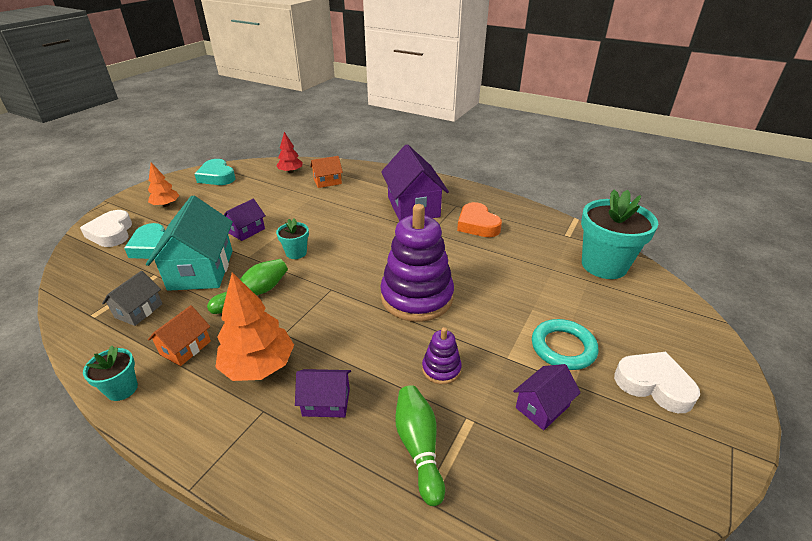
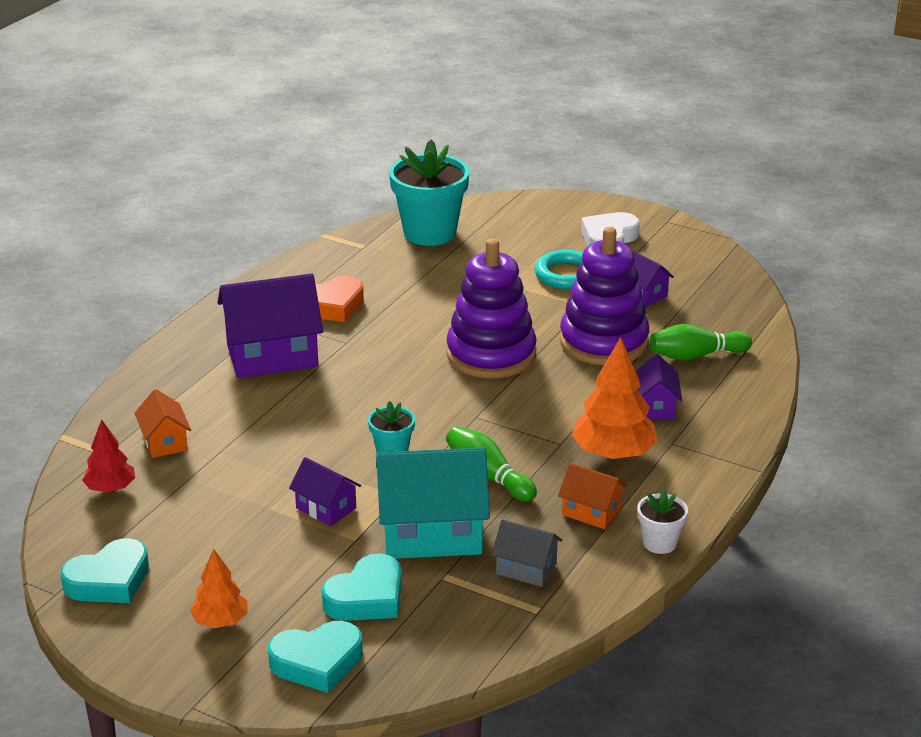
camera: 90 degrees left, 5 degrees down
(111, 233) = (317, 662): white heart -> turquoise heart
(122, 389) = (659, 543): turquoise flower pot -> white flower pot
(441, 369) = (603, 342): purple stacking toy -> purple stacking toy, size x2.19

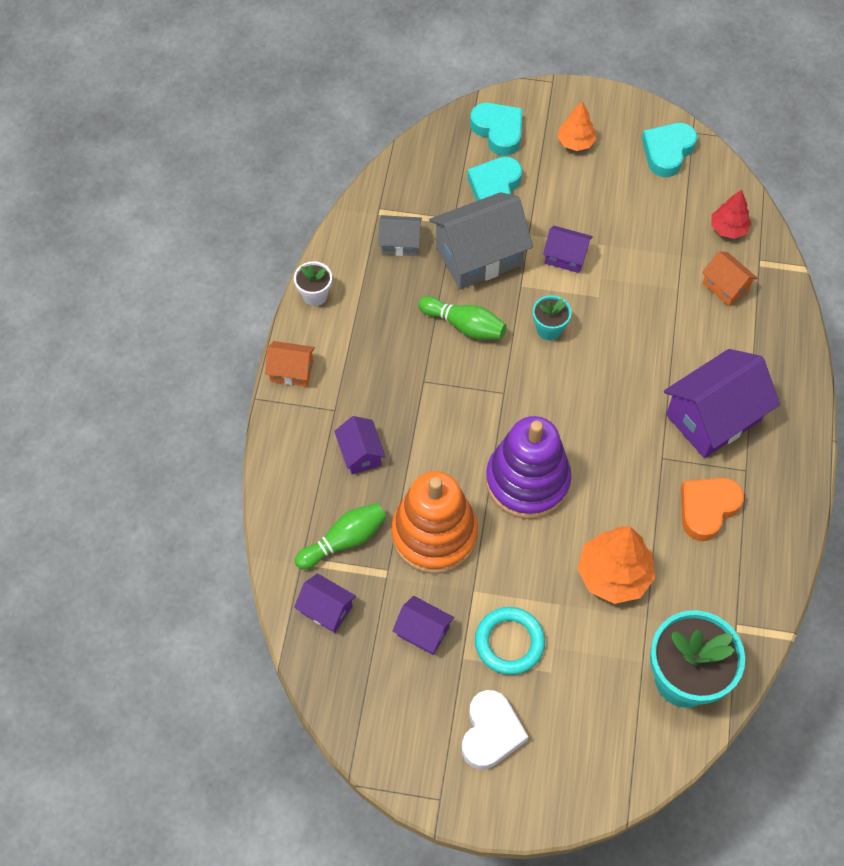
camera: 160 degrees right, 30 degrees up
(317, 662) = (498, 131): turquoise heart -> turquoise heart turned 90 degrees clockwise
(432, 533) = (479, 256): turquoise house -> grey house
(591, 512) = (374, 311): orange house -> orange house (291, 371)
(603, 342) = (434, 534): purple stacking toy -> orange stacking toy
(613, 454) = (377, 381): orange tree -> orange tree (613, 575)
(728, 321) = (326, 609): none -> purple house

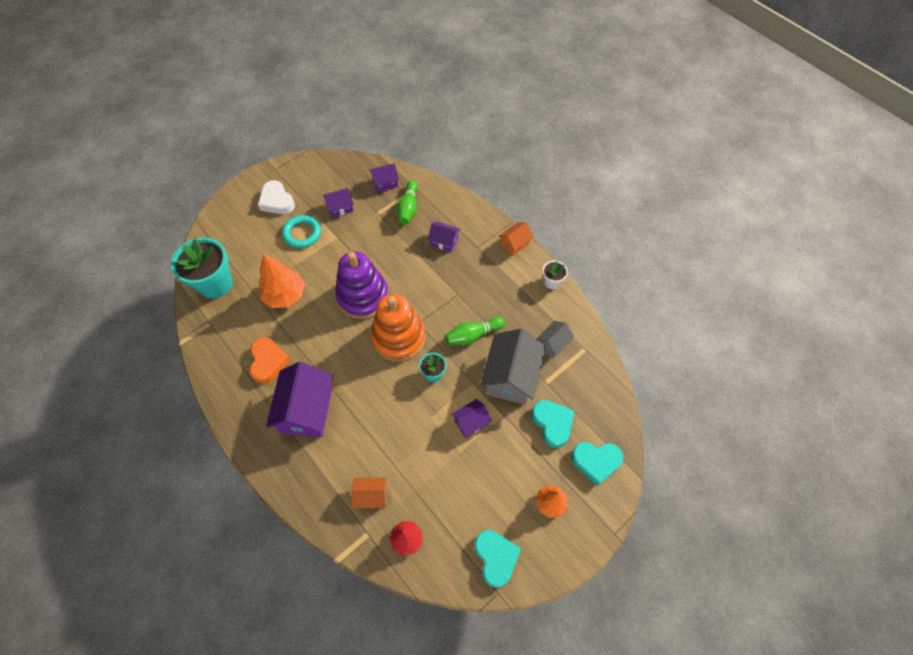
camera: 130 degrees right, 0 degrees up
(434, 534) = (377, 241): orange stacking toy -> orange stacking toy (399, 337)

